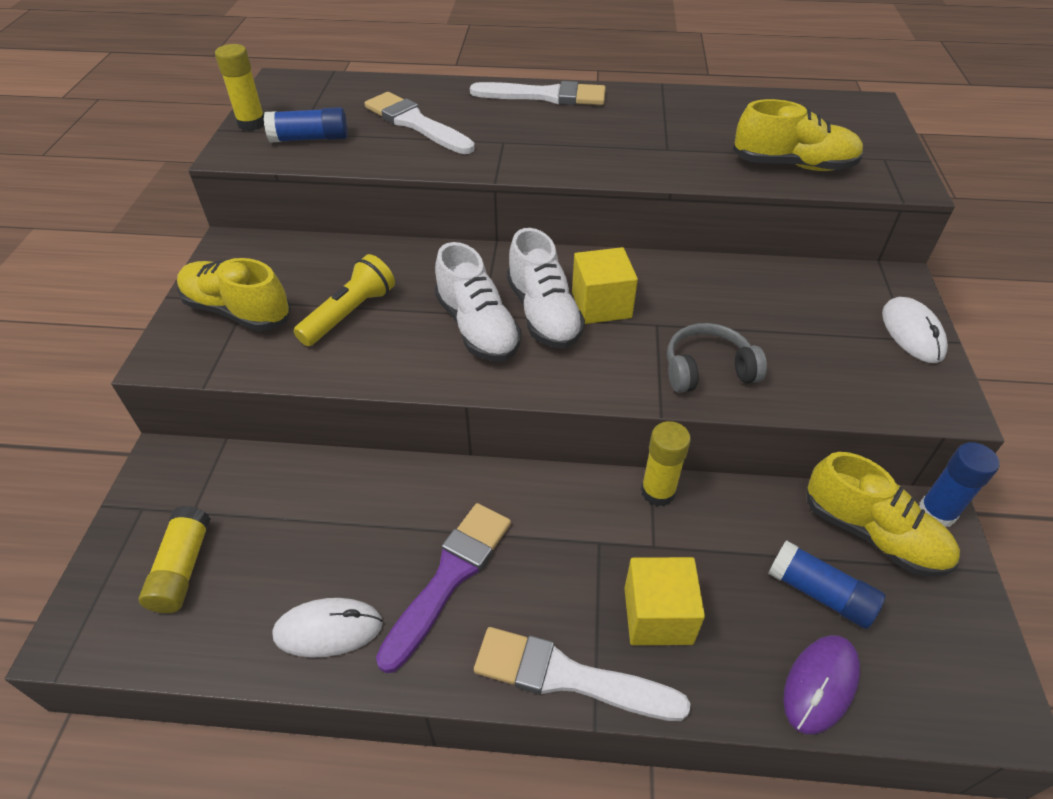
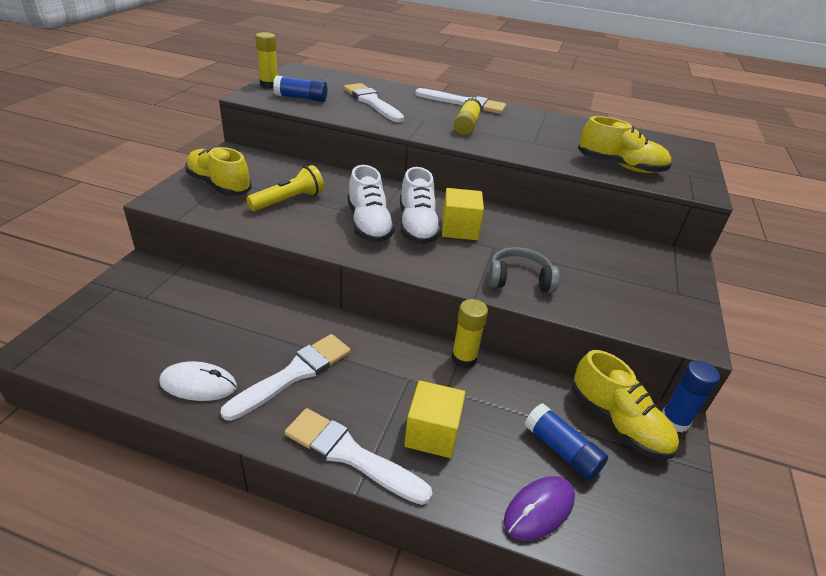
camera: 10 degrees right, 10 degrees down
(182, 568) = (122, 327): yellow glue stick -> yellow glue stick (466, 125)
(449, 578) = (293, 374): purple brush -> white brush
(912, 333) = (683, 290): white mouse -> none

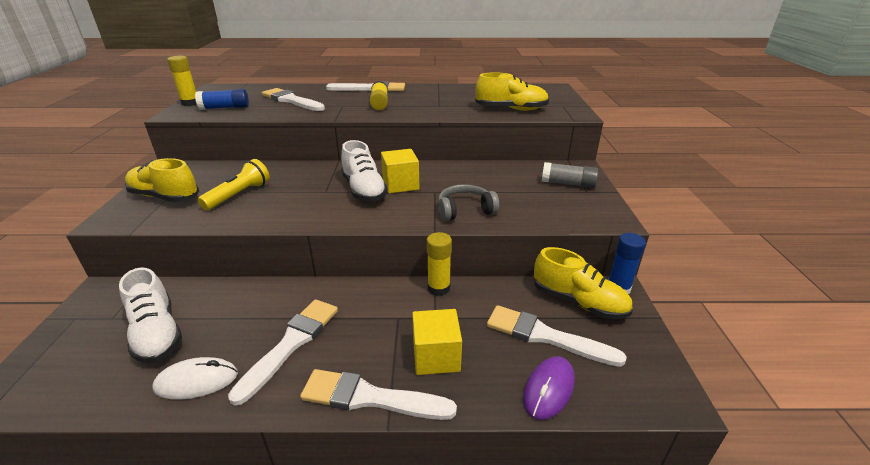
camera: 15 degrees left, 5 degrees down
(369, 224) = (321, 198): white shoe -> white shoe (157, 333)
(561, 450) = (546, 336): blue glue stick -> white brush
(659, 276) = (568, 184): none -> grey glue stick

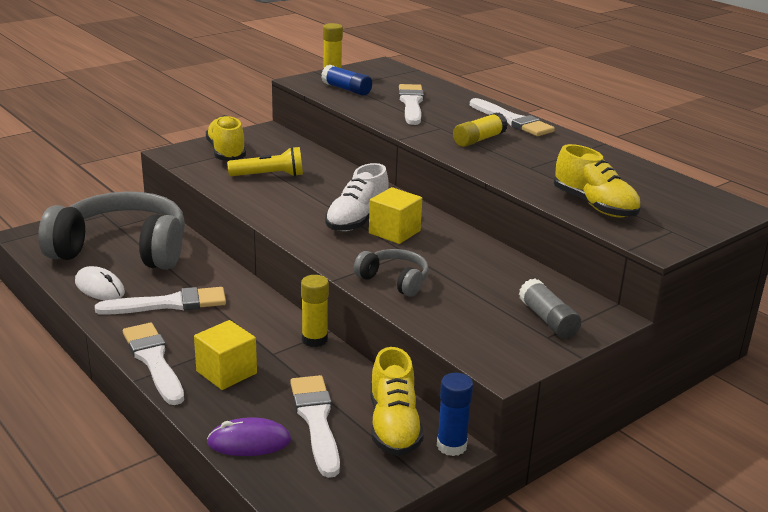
camera: 50 degrees right, 5 degrees down
(157, 333) = (122, 249): white shoe -> grey headphones

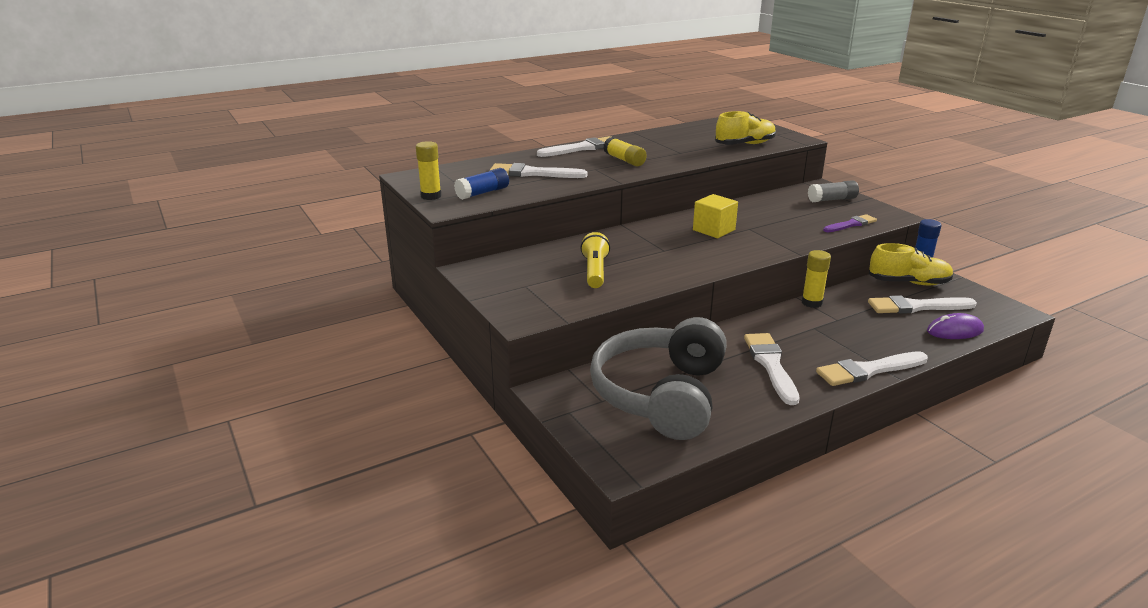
camera: 80 degrees left, 0 degrees up
(99, 288) = (746, 405): white mouse -> none
(226, 152) = (528, 290): yellow shoe -> none
(226, 372) = (872, 338): yellow cube -> none
(249, 442) = (954, 331): purple mouse -> purple mouse turned 75 degrees clockwise
(357, 220) = (693, 241): white shoe -> none
(394, 280) = (794, 235): grey headphones -> none
(449, 324) = (851, 224): none -> purple brush

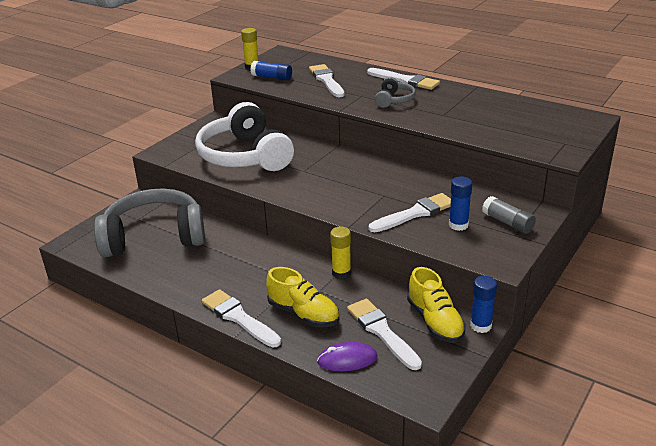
camera: 65 degrees right, 5 degrees up
(595, 271) = (245, 156): yellow flashlight -> white headphones
(624, 160) = (394, 100): yellow glue stick -> grey headphones
(714, 230) = (364, 181): yellow cube -> none
(745, 144) = (505, 135): yellow shoe -> yellow shoe (303, 314)
(771, 365) = (219, 271): white brush -> white brush (415, 213)
(825, 215) = (458, 225): none -> blue glue stick
(851, 224) = (447, 242): purple brush -> none
(954, 331) = (347, 359): purple mouse -> purple mouse turned 60 degrees counterclockwise

